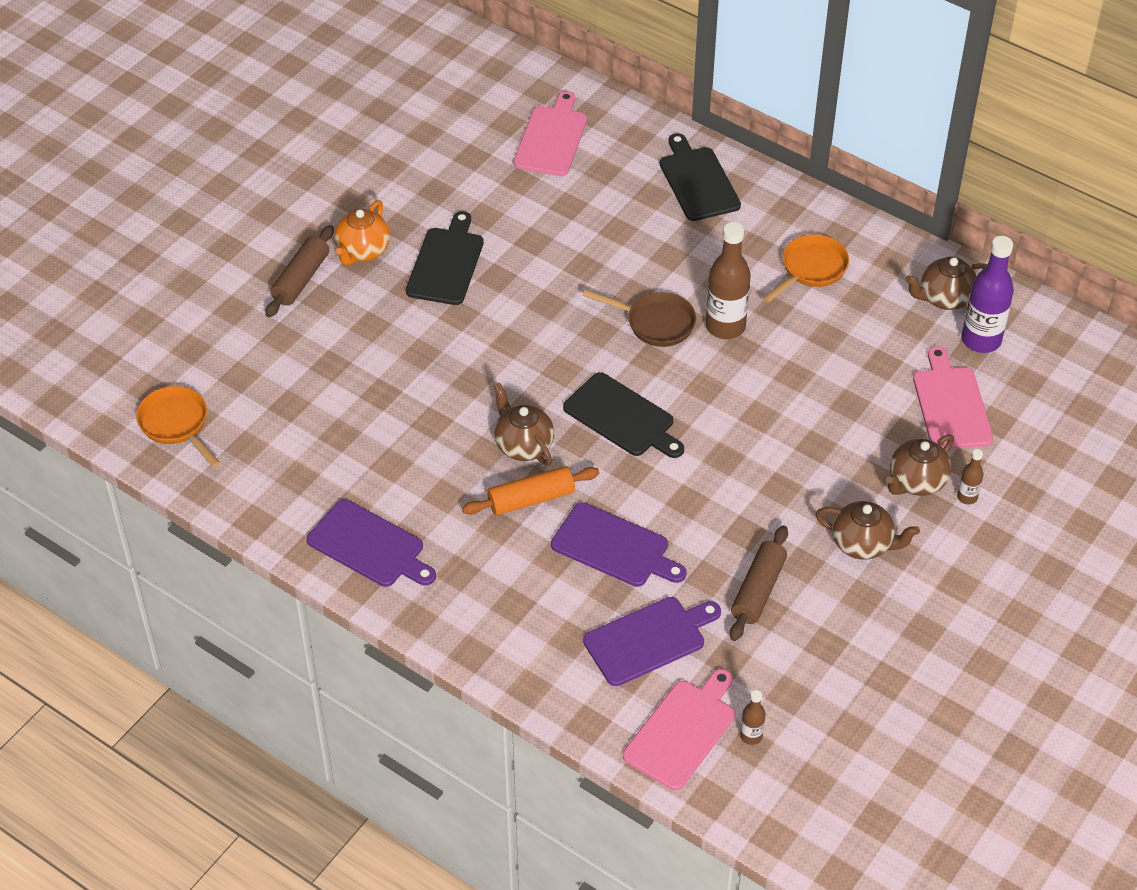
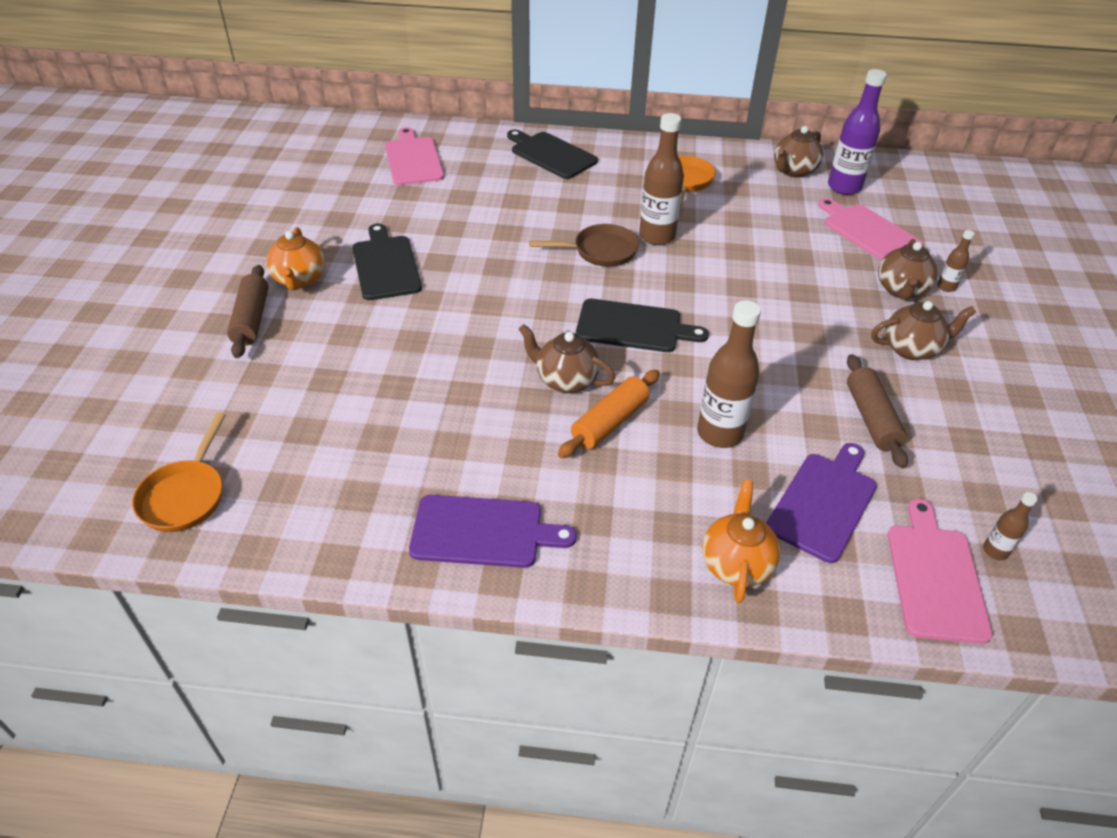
camera: 30 degrees left, 5 degrees down
(176, 425) = (186, 495): orange pan -> orange pan turned 105 degrees counterclockwise
(538, 653) = (736, 564): none -> orange teapot
(614, 547) = (719, 433): purple cutting board -> brown bottle

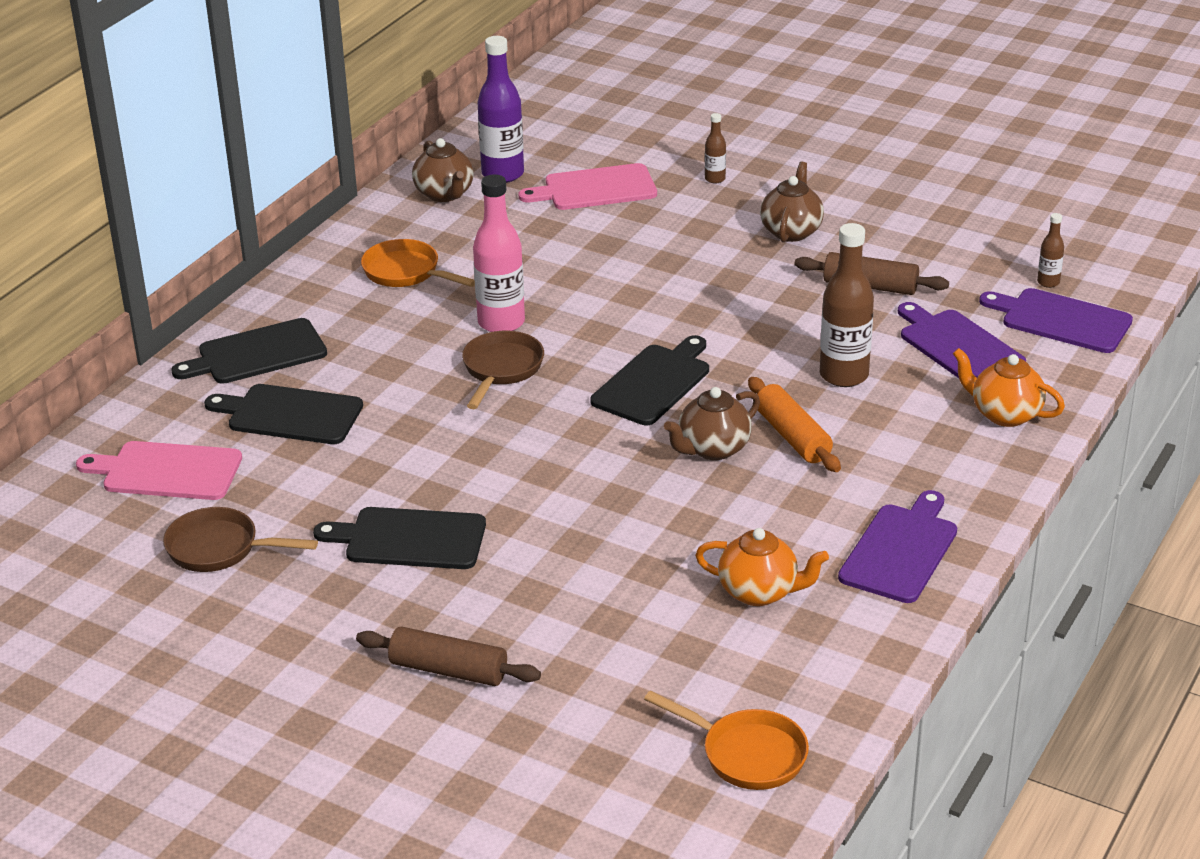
camera: 65 degrees left, 10 degrees down
(300, 280) = (389, 617): orange teapot -> orange teapot (759, 592)
(346, 198) = (220, 549): none -> brown pan
(494, 184) = (290, 414): none -> black cutting board
(657, 236) = (501, 323): brown bottle -> pink bottle
(901, 290) = (702, 205): brown teapot -> none
(935, 577) = (1061, 320): pink cutting board -> purple cutting board

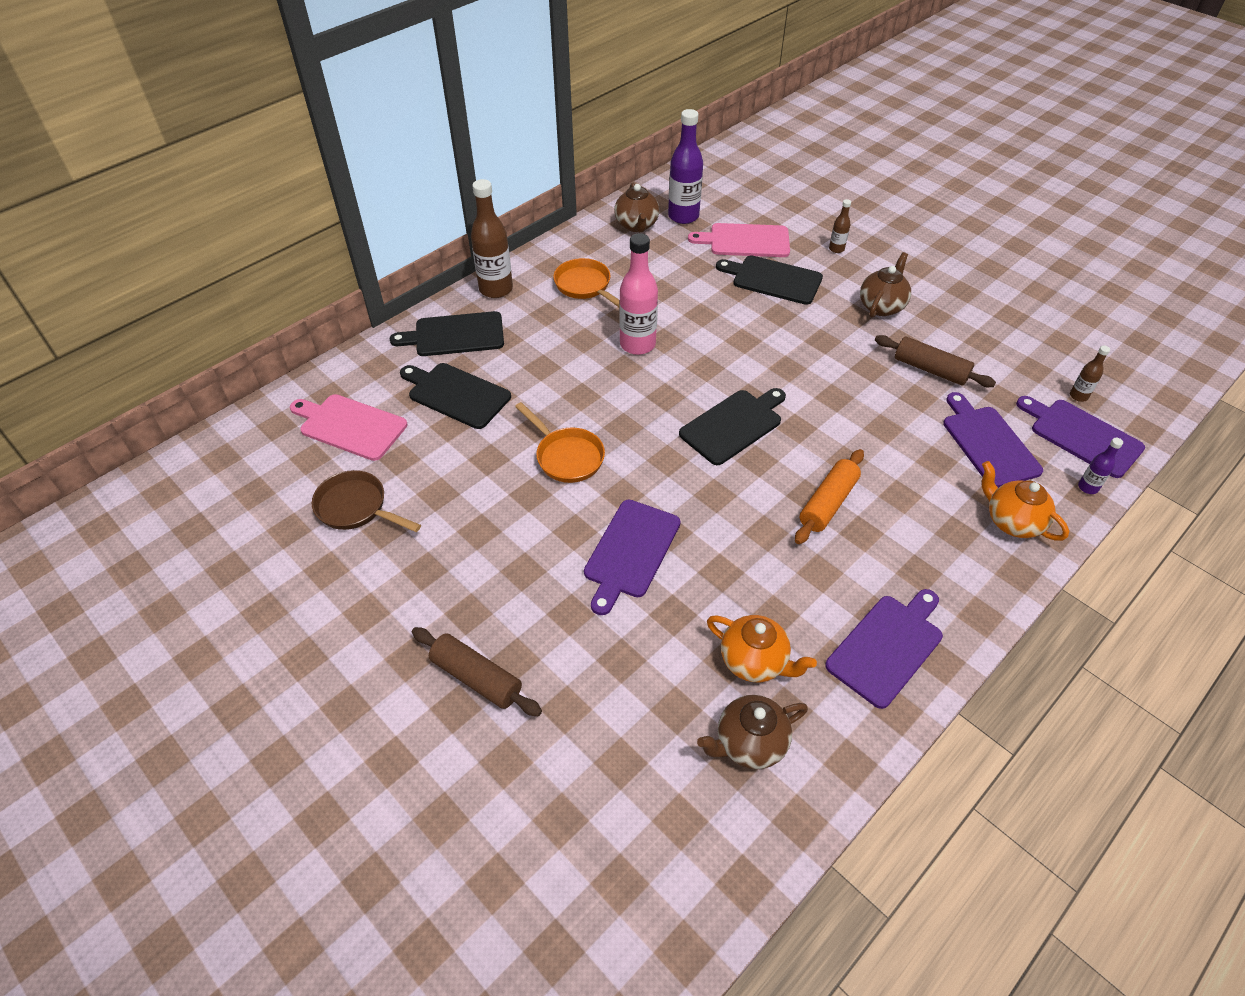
camera: 15 degrees right, 15 degrees up
(409, 539) = (497, 533): black cutting board -> black cutting board (773, 279)
(501, 369) = (622, 387): brown pan -> none
(579, 525) = (630, 552): none -> purple cutting board
(712, 449) = (760, 501): brown teapot -> brown teapot (749, 743)
(747, 754) = (689, 847): orange pan -> orange pan (566, 456)
(792, 436) = (828, 503): orange rolling pin -> orange rolling pin turned 45 degrees clockwise
(844, 375) = (886, 451): brown bottle -> brown bottle (496, 289)
(1079, 367) = (1088, 487): none -> purple bottle

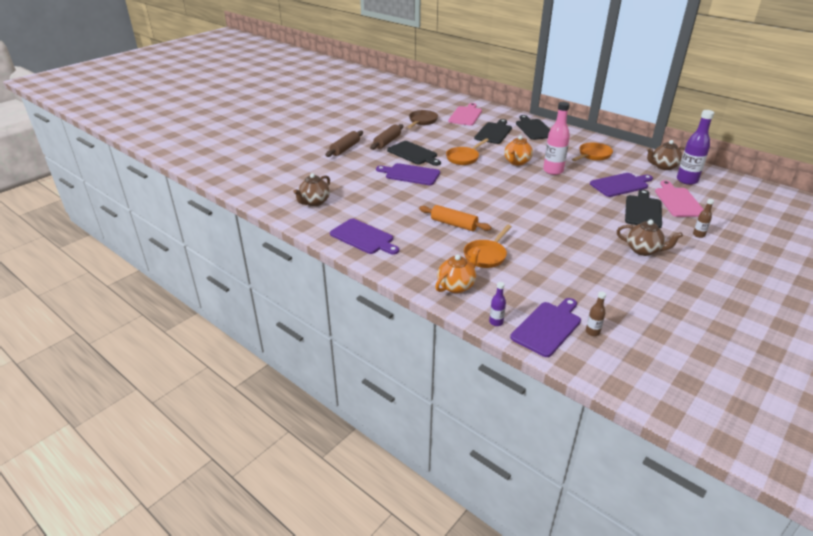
camera: 85 degrees right, 15 degrees down
(496, 289) = (574, 134): brown bottle -> none
(733, 425) = (502, 198): black cutting board -> black cutting board (413, 154)
(749, 743) = (314, 202): brown teapot -> brown teapot turned 120 degrees counterclockwise
(754, 661) = (354, 203): orange teapot -> orange teapot (517, 162)
(920, 473) = (486, 255): none -> orange pan
(930, 369) = (586, 266): brown rolling pin -> brown rolling pin (387, 142)
(988, 443) = (523, 283): purple cutting board -> purple cutting board (620, 185)

